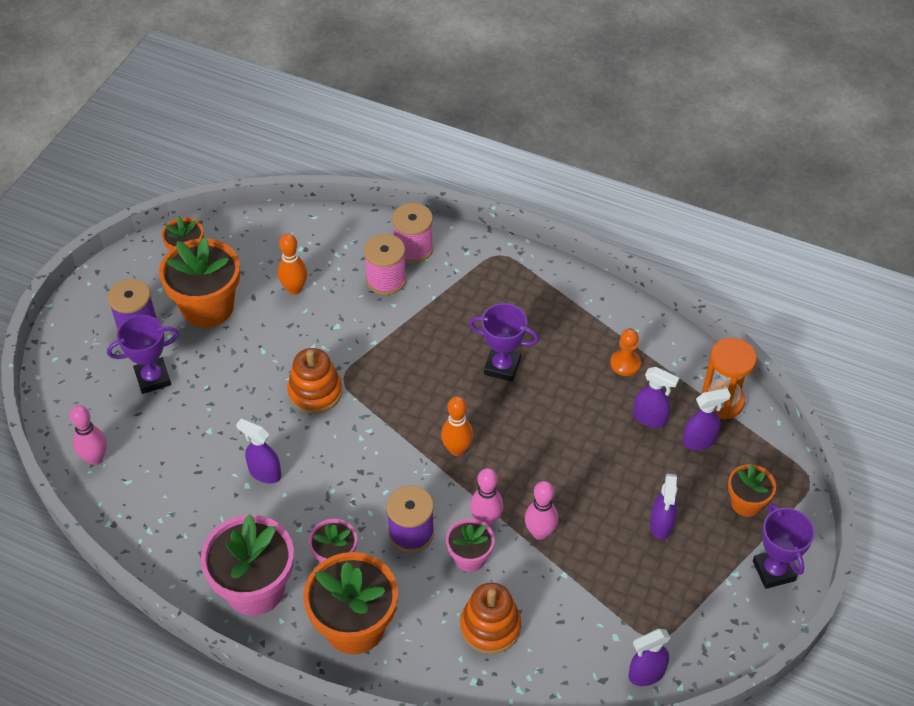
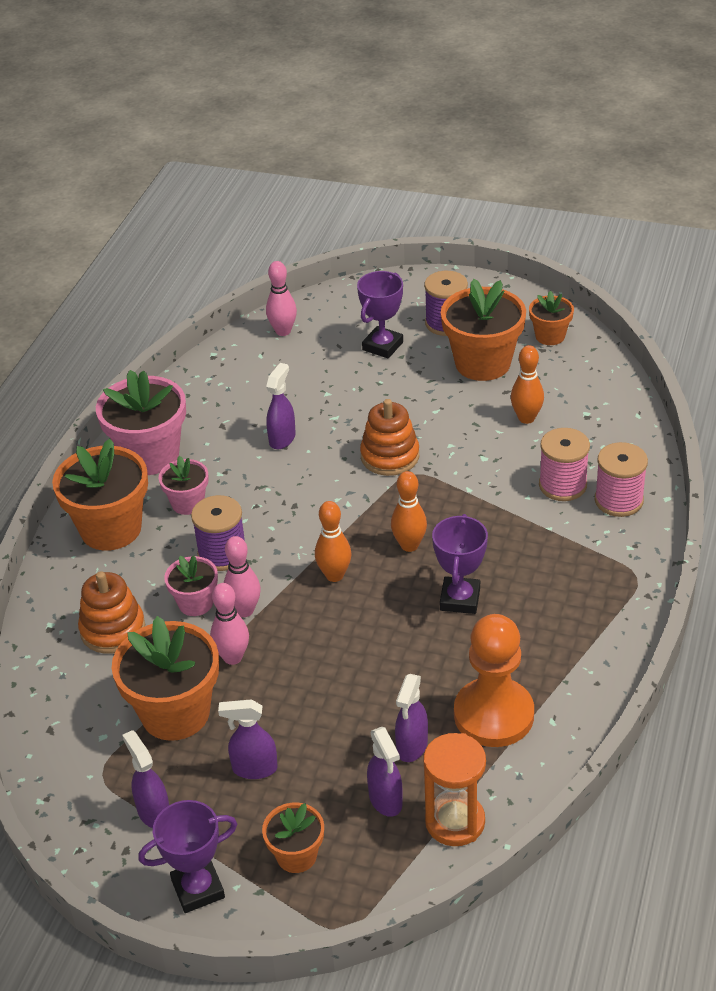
camera: 85 degrees right, 10 degrees down
(153, 378) = (382, 346): purple trophy -> purple trophy turned 60 degrees clockwise
(432, 392) = (409, 545): none -> orange bowling pin
(596, 579) = (175, 713): none -> orange flower pot
(625, 363) = (493, 715): orange pawn -> orange pawn, size x2.03
(646, 674) = (56, 767): purple spray bottle -> purple spray bottle (153, 812)

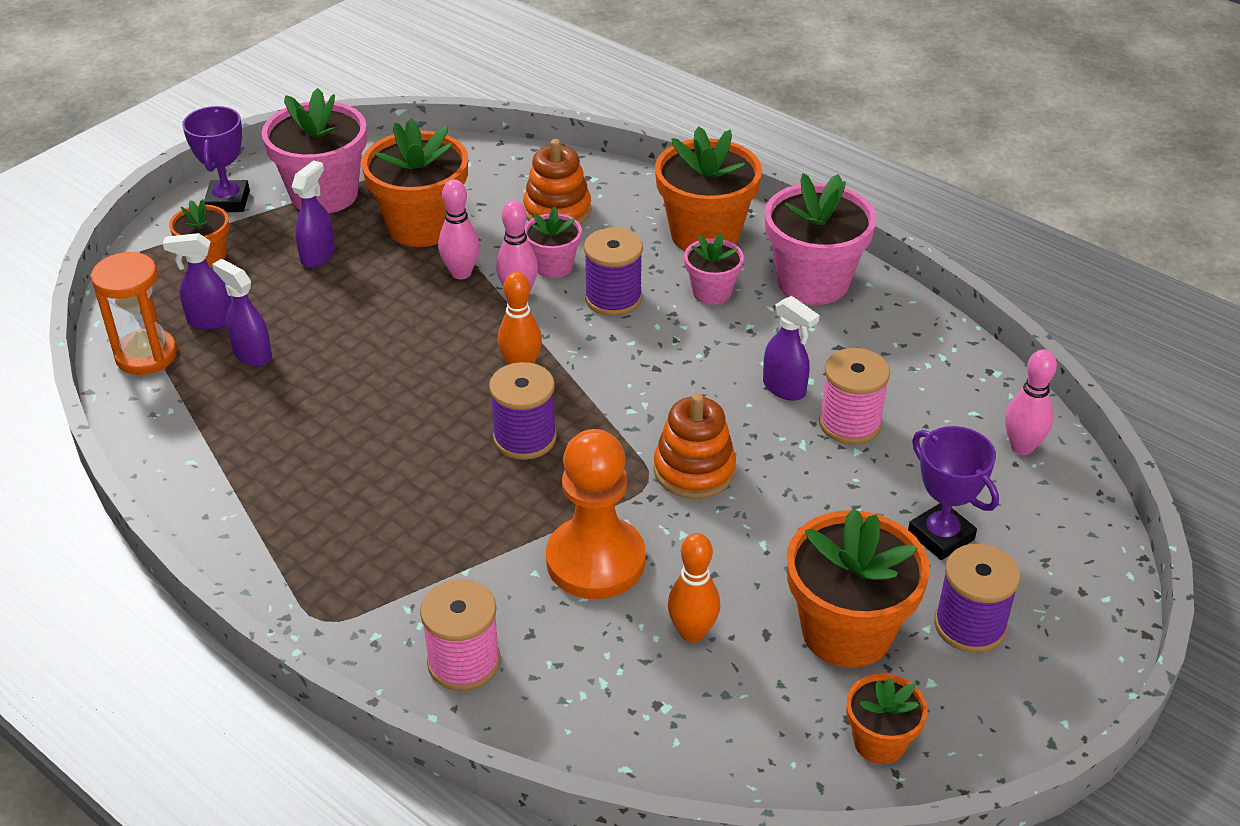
camera: 110 degrees right, 0 degrees up
(153, 812) = (324, 194): purple spray bottle -> pink flower pot
(409, 545) = (525, 438): orange bowling pin -> purple spool
(460, 599) = (411, 451): purple trophy -> none
(493, 715) = (237, 422): orange pawn -> orange pawn (595, 561)
(562, 485) = (532, 616): pink spool -> pink spool (850, 423)

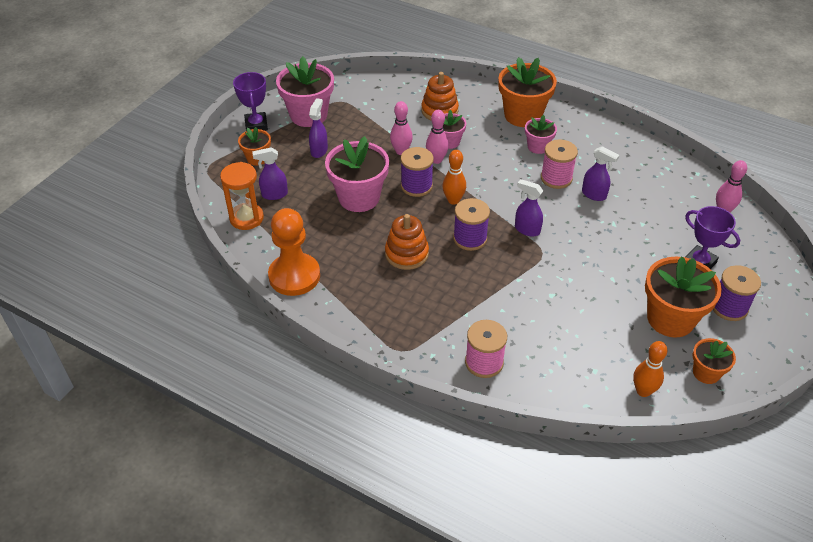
camera: 10 degrees left, 5 degrees up
(252, 355) = (305, 211): purple spray bottle -> purple spray bottle (527, 229)
(422, 226) = (369, 127): orange flower pot -> none
(595, 561) = (531, 299): orange pawn -> orange pawn (294, 276)
(613, 298) = (487, 156): purple spool -> purple spool (416, 186)
(692, 632) = (594, 330): orange bowling pin -> orange bowling pin (643, 391)
(694, 470) = (564, 244): orange stacking toy -> orange stacking toy (406, 254)
(813, 282) = (588, 135): pink flower pot -> pink flower pot (359, 197)
(850, 423) = (633, 209): pink spool -> pink spool (556, 178)

